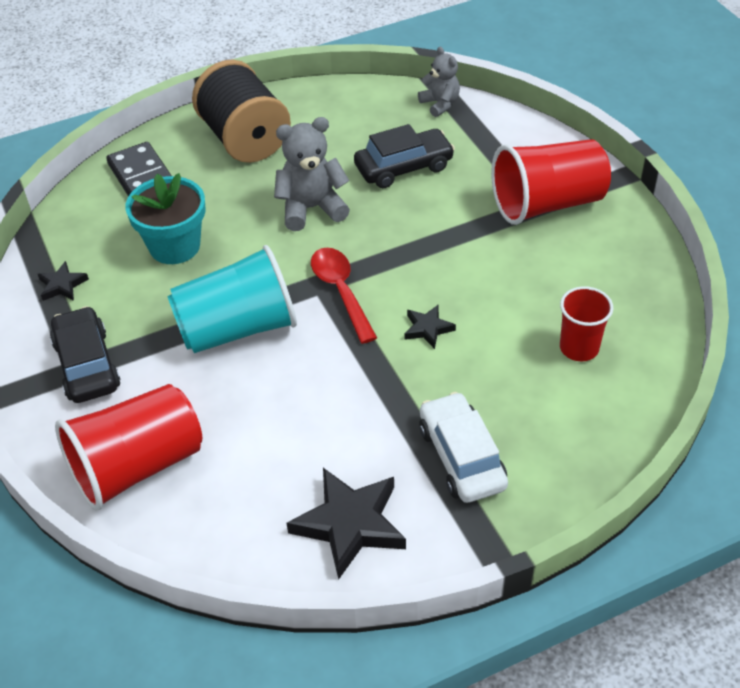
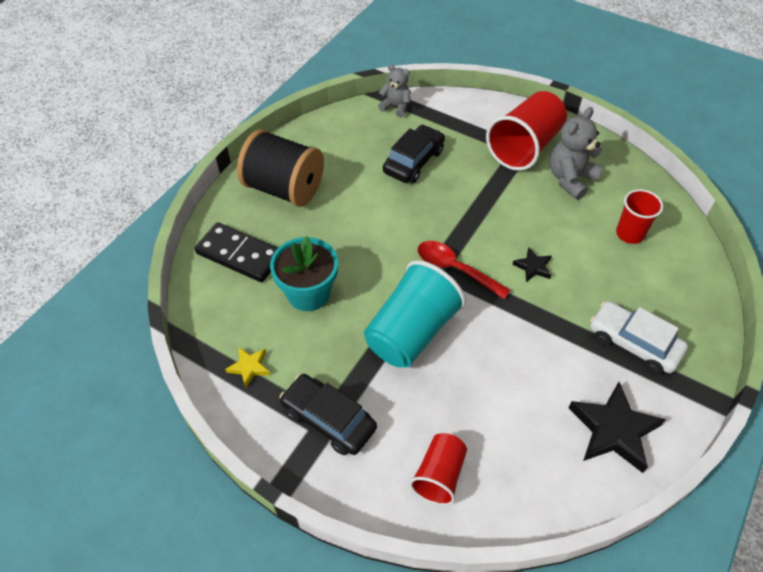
camera: 35 degrees left, 5 degrees up
(62, 285) = (249, 367): black star -> yellow star
(137, 466) = (439, 475): red cup -> red cup, size x0.58
(311, 208) = (379, 219): grey teddy bear -> grey teddy bear (570, 179)

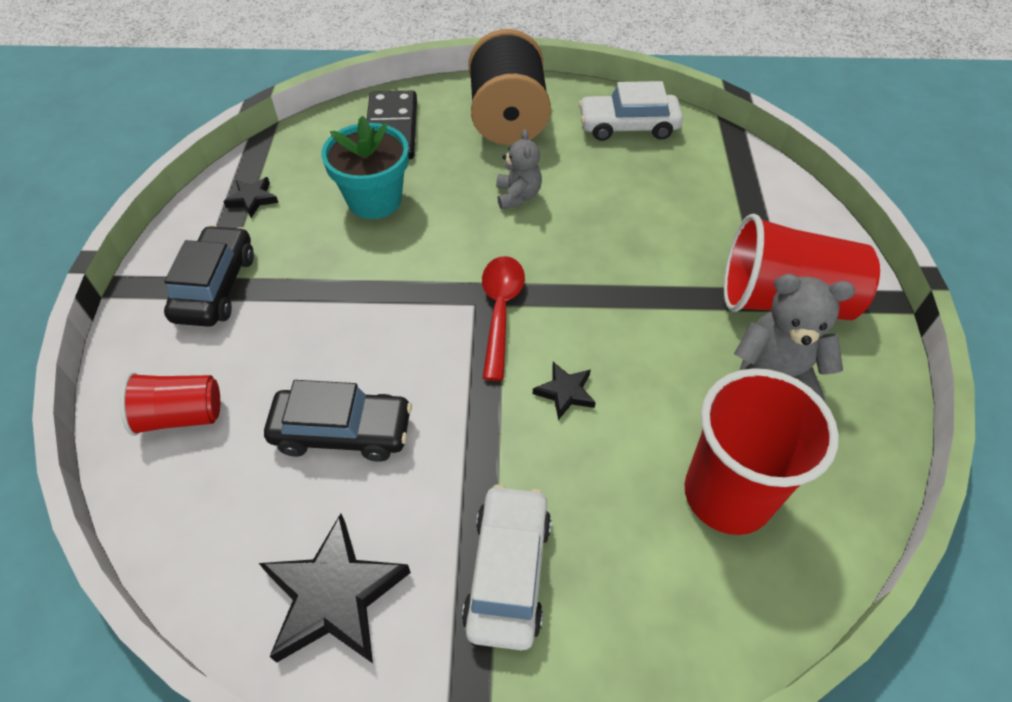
camera: 60 degrees right, 0 degrees up
(249, 367) = (252, 199): yellow star -> black star
(341, 136) = (628, 126): none -> white car
(396, 107) = (724, 149): grey teddy bear -> grey teddy bear (518, 196)
(411, 332) = (374, 308): turquoise cup -> none
(413, 161) = (647, 202): black car -> black car (342, 431)
(629, 234) = (727, 495): red cup -> red cup, size x1.73

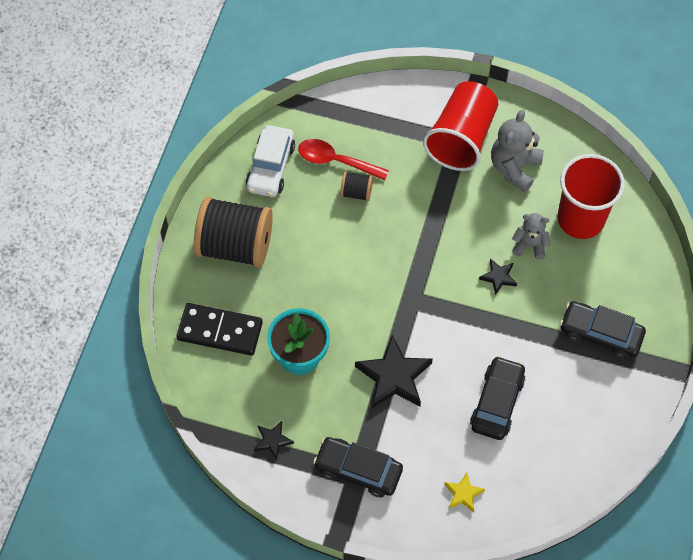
camera: 75 degrees left, 10 degrees up
(181, 416) = (463, 493): red cup -> yellow star
(334, 595) = (596, 418): black star -> black star (394, 376)
(500, 311) = (427, 297): red spoon -> red spoon (336, 161)
(508, 572) = (600, 334): white car -> black car
(518, 196) = (324, 260): grey teddy bear -> grey teddy bear (529, 245)
(632, 206) = (356, 192): none -> black spool

